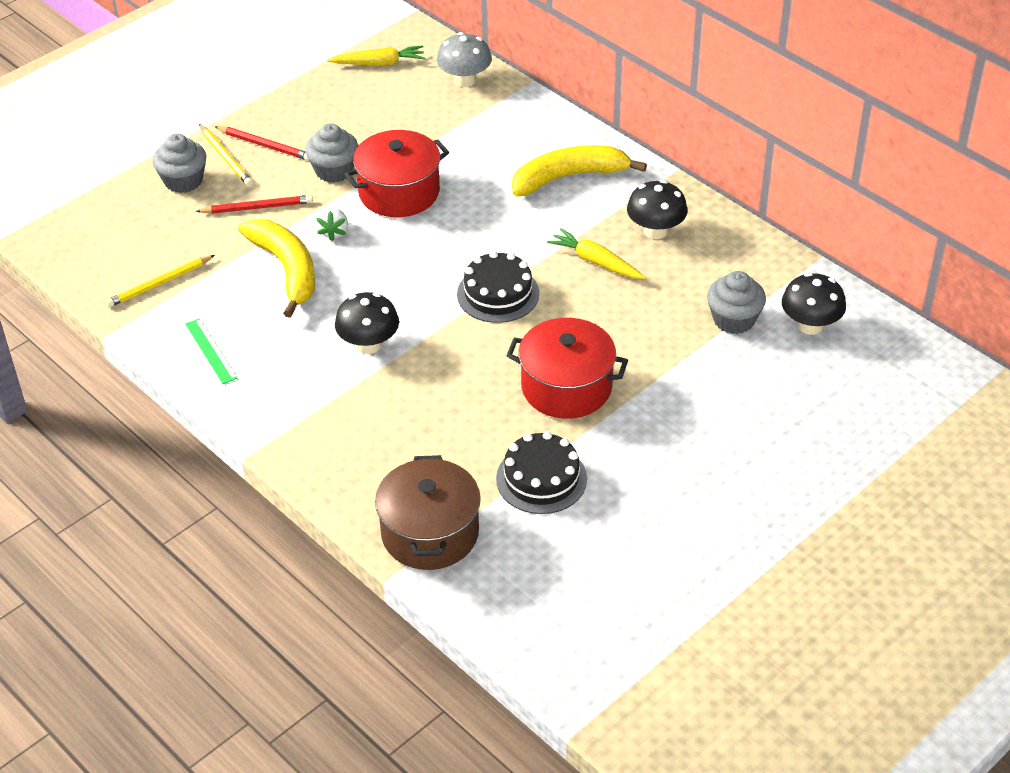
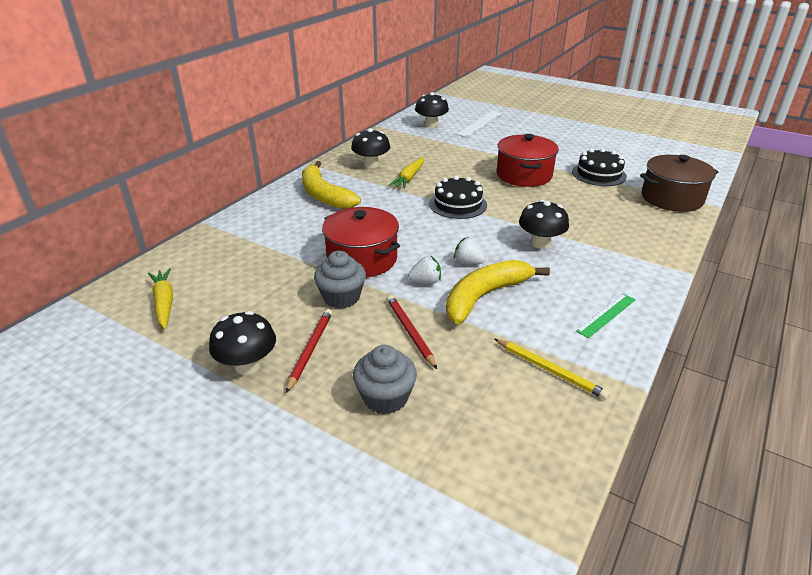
camera: 105 degrees left, 10 degrees down
(226, 157) = (336, 374): yellow pencil -> none
(263, 110) = (247, 365): none -> black mushroom
(355, 272) = (468, 262): none -> white strawberry
(464, 80) = (199, 252): grey mushroom -> none
(734, 320) = (438, 140): grey cupcake -> none
(803, 392) = (480, 123): none -> white ruler

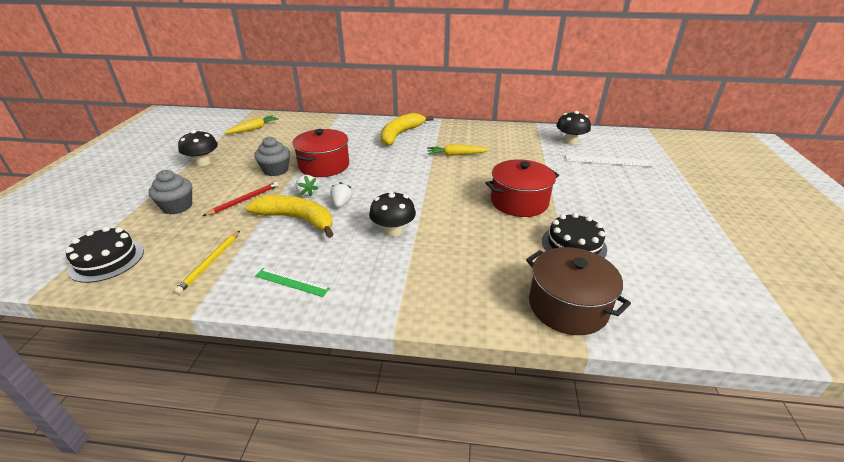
camera: 65 degrees right, 0 degrees up
(310, 350) = (219, 174): red pencil -> none
(371, 164) = (464, 137): black mushroom -> none
(458, 204) = (430, 182): black cake -> black cake (107, 260)

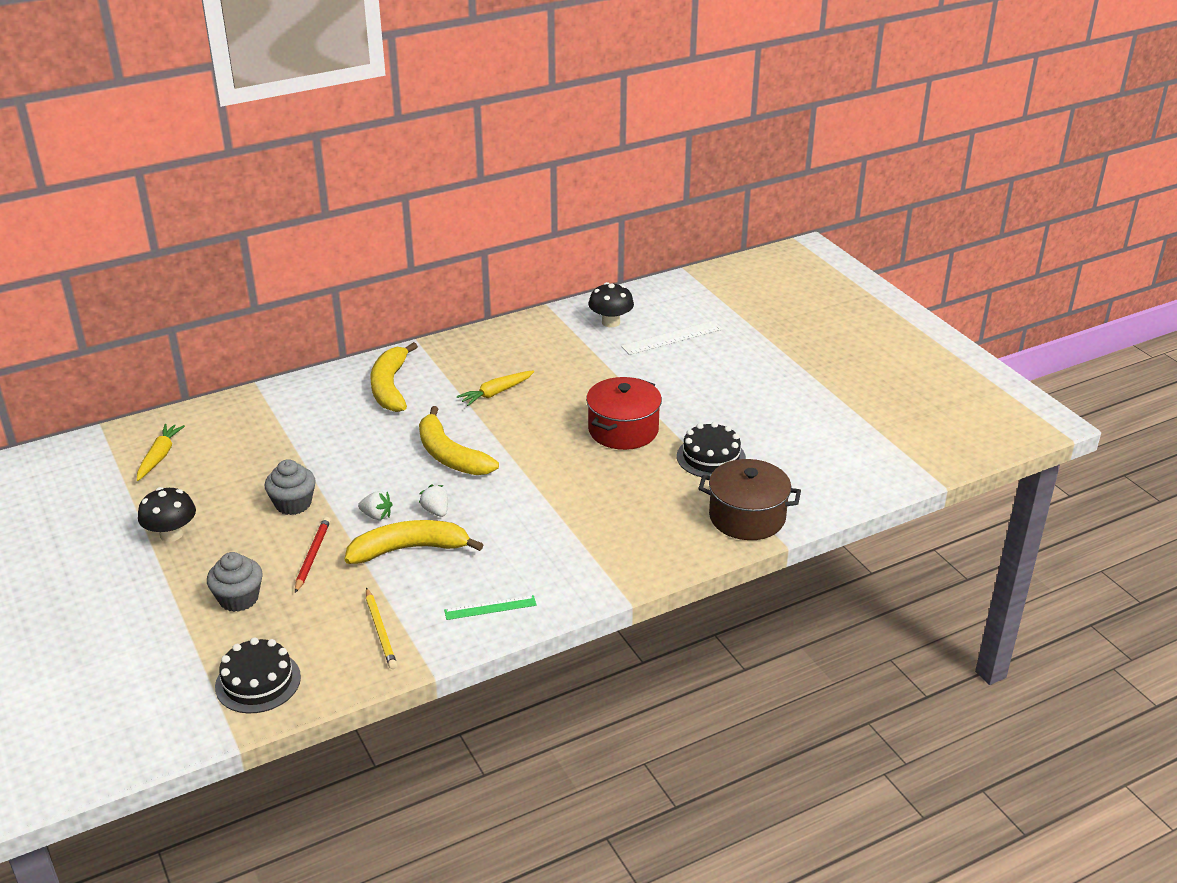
camera: 35 degrees left, 0 degrees up
(324, 166) = (348, 472): red pot -> none
(389, 177) = (450, 455): none -> yellow banana
(393, 231) = (529, 516): black mushroom -> none

